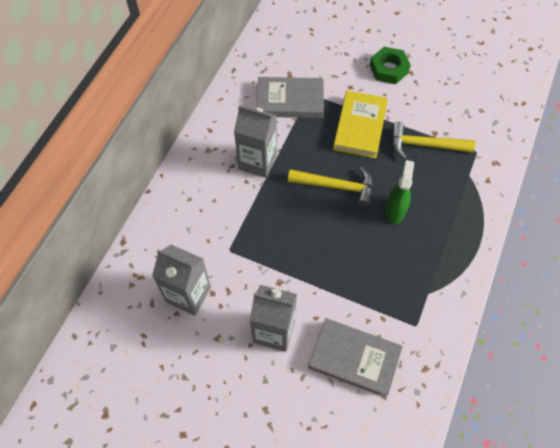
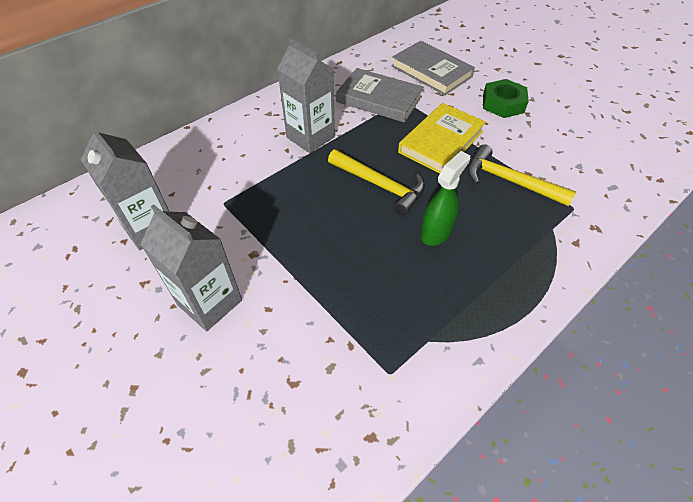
camera: 25 degrees right, 10 degrees down
(354, 358) = (283, 378): grey book -> grey book (431, 71)

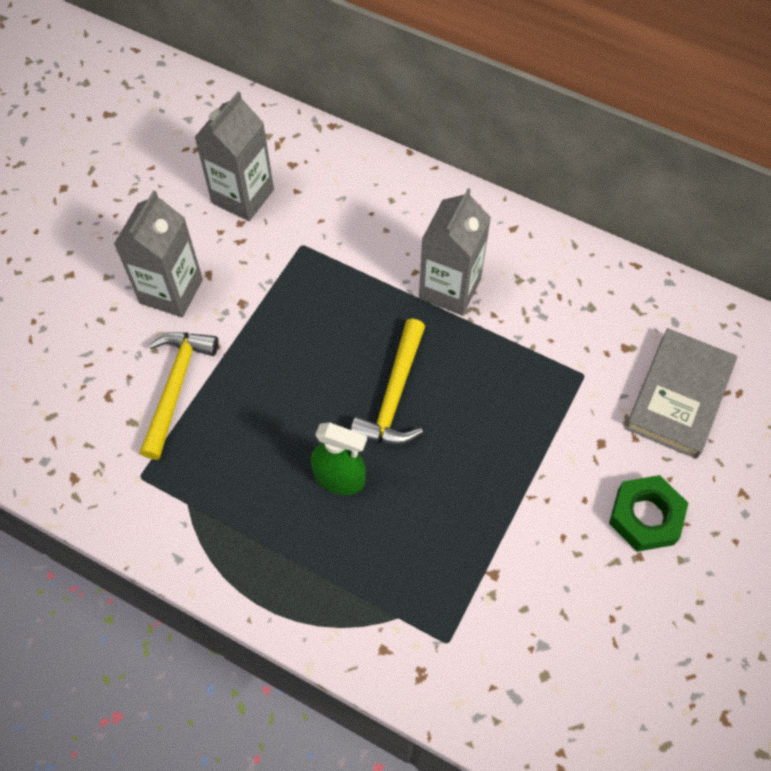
camera: 70 degrees right, 10 degrees up
(379, 99) = (570, 344): grey book -> none
(441, 142) = (512, 447): yellow book -> none
(510, 181) = (467, 551): yellow hammer -> yellow hammer (175, 387)

